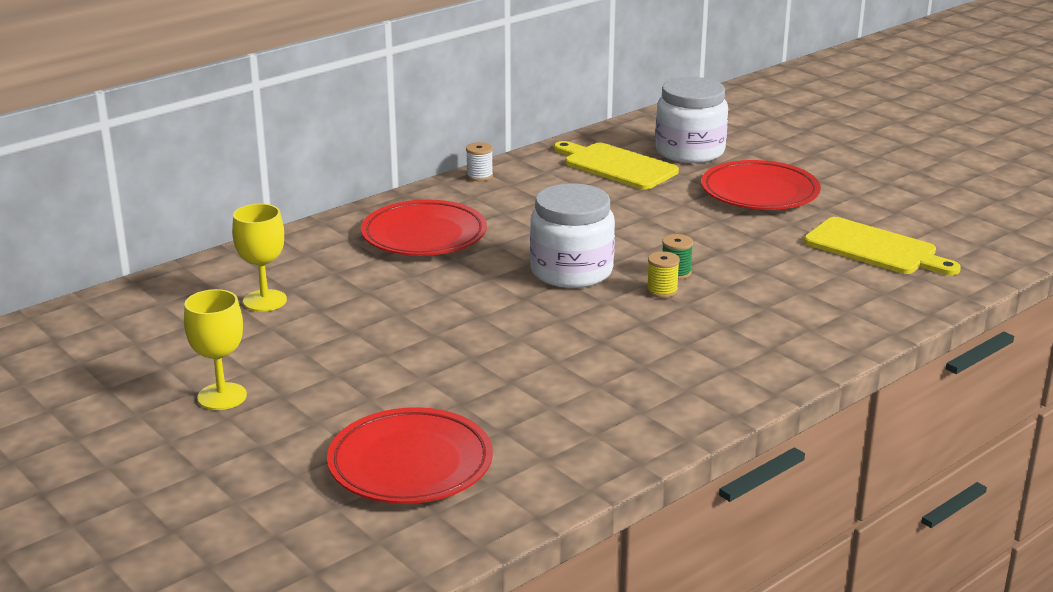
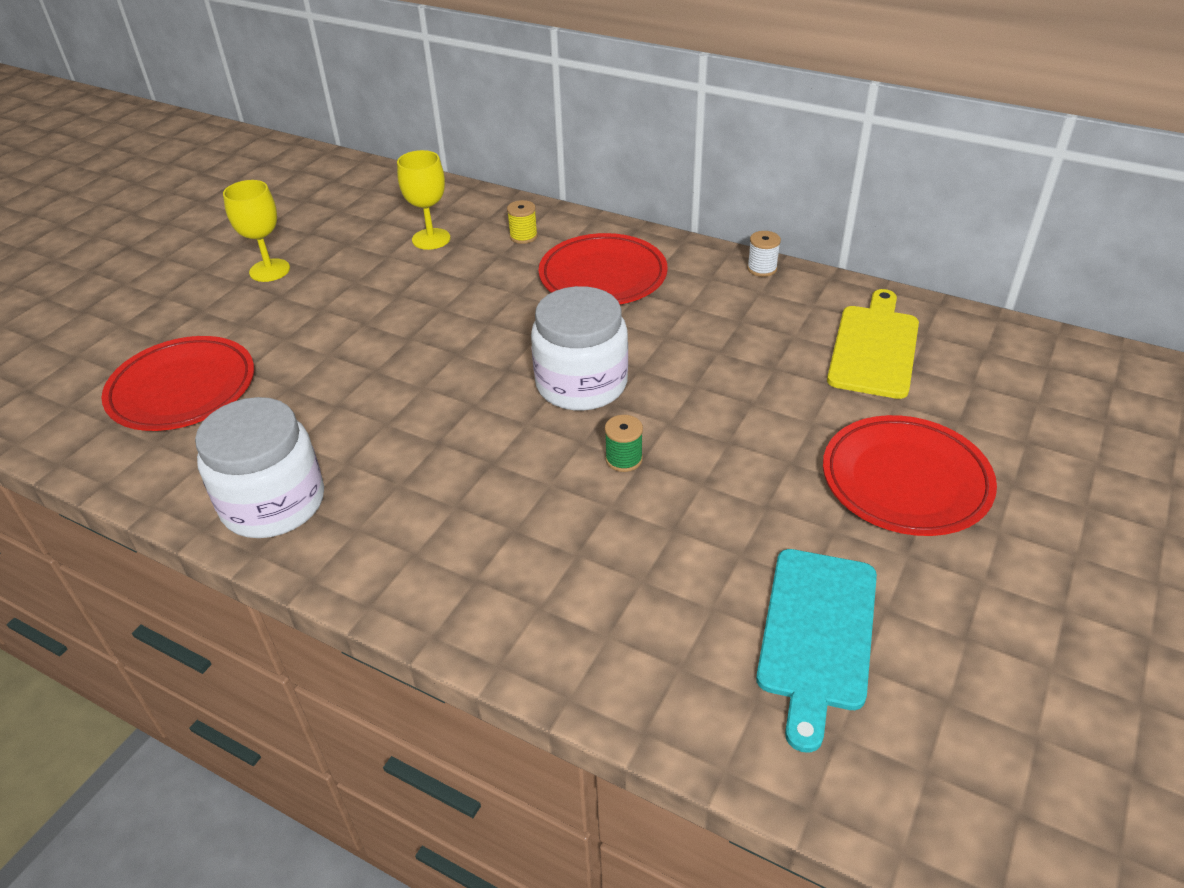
camera: 70 degrees right, 15 degrees up
(662, 291) = (572, 459): yellow spool -> yellow spool (523, 236)
(690, 151) = (975, 393): white jar -> white jar (273, 503)
(875, 248) = (817, 634): yellow cutting board -> turquoise cutting board

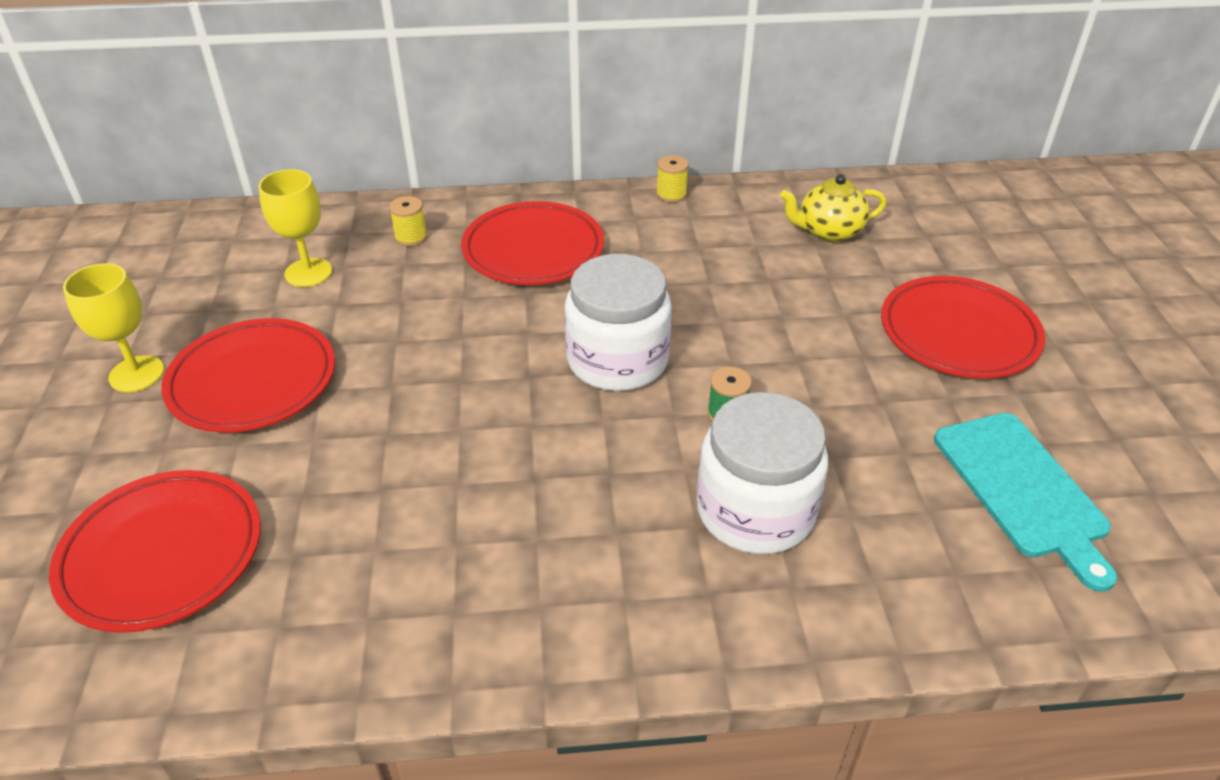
camera: 35 degrees left, 0 degrees up
(273, 503) = (417, 626): white jar -> white jar (755, 511)
(329, 301) = (253, 381): none -> red plate
(762, 269) = (671, 194): white spool -> yellow spool
(874, 347) = (828, 232): yellow cutting board -> yellow teapot

